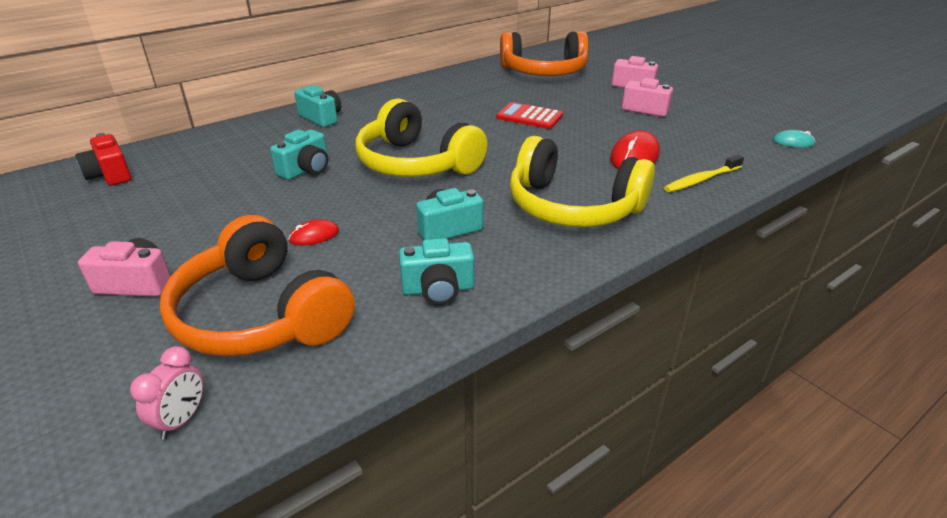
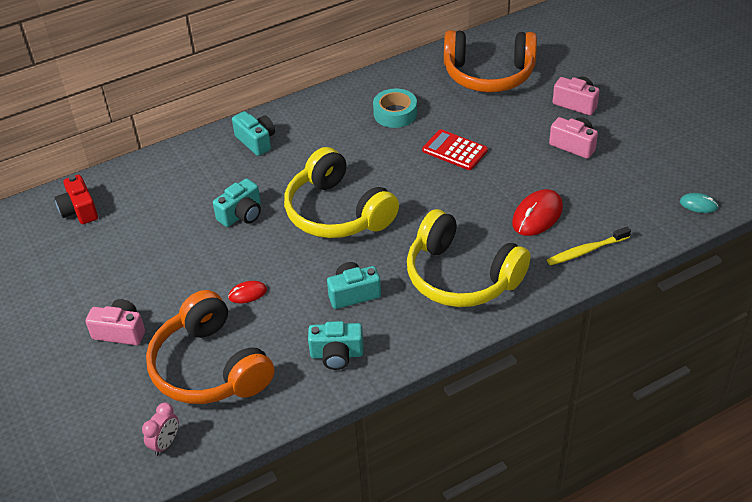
camera: 10 degrees right, 10 degrees up
(462, 96) = (395, 113): none -> turquoise tape

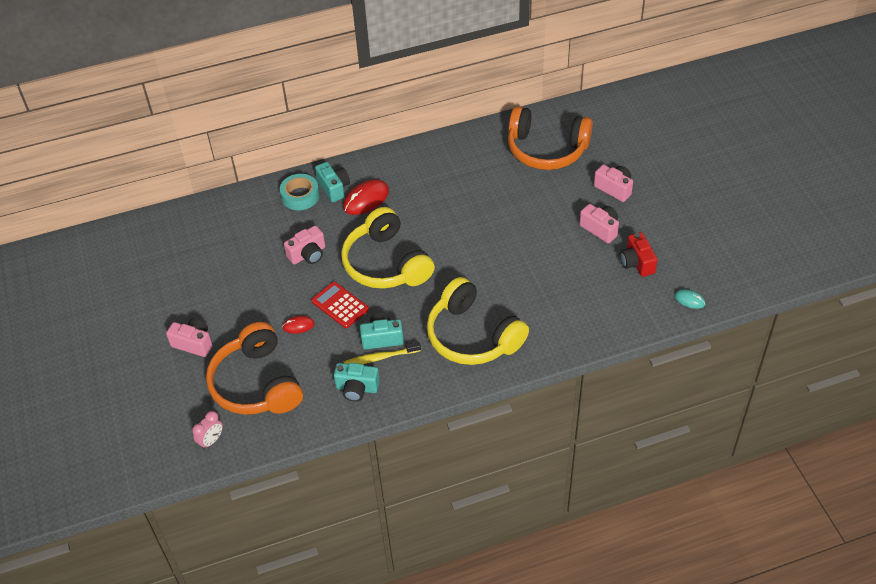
camera: 10 degrees right, 5 degrees up
(79, 210) = (179, 232): red camera -> red camera (637, 263)
(241, 214) = (308, 254): turquoise camera -> pink camera
(395, 113) = (456, 177): turquoise tape -> turquoise tape (300, 196)
(454, 150) = (497, 220): red calculator -> red calculator (340, 305)
(537, 215) = (550, 290): red mouse -> red mouse (366, 199)
(586, 251) = (581, 328): yellow toothbrush -> yellow toothbrush (380, 358)

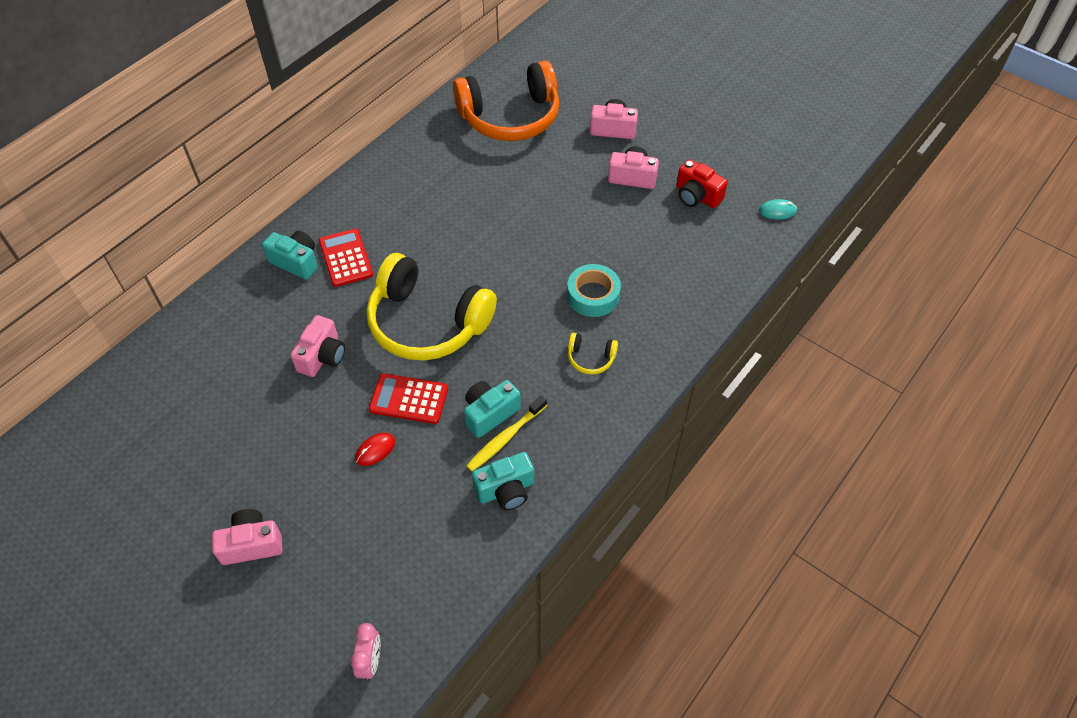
camera: 35 degrees left, 5 degrees up
(257, 384) = (376, 552): orange headphones -> none
(300, 196) = (259, 290): turquoise tape -> turquoise tape (593, 295)
(366, 199) = (346, 258): red mouse -> red calculator
(472, 336) = (590, 358): yellow headphones -> yellow headphones, size x0.40

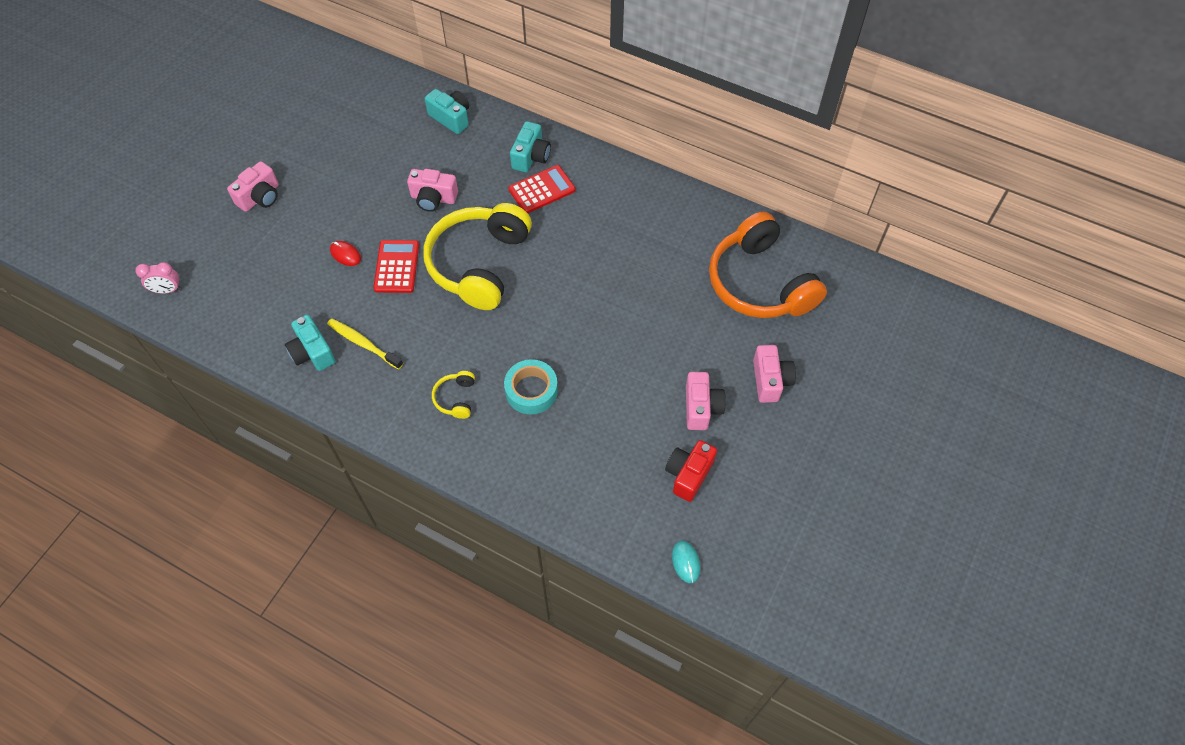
camera: 80 degrees right, 5 degrees up
(251, 544) = (260, 197): pink camera -> pink camera turned 60 degrees clockwise
(489, 413) = (387, 328): turquoise camera -> turquoise camera (451, 118)

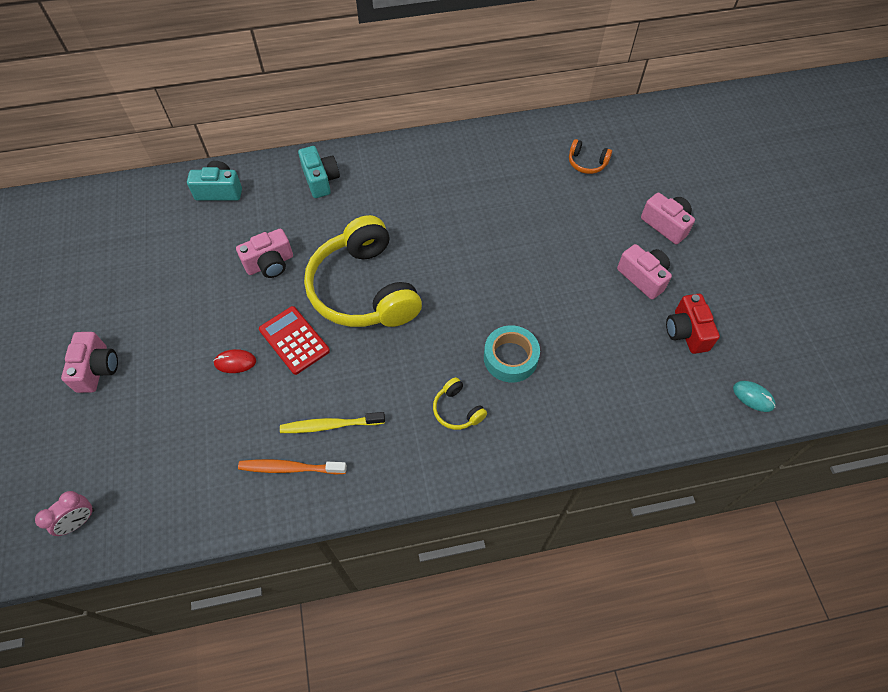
camera: 40 degrees left, 0 degrees up
(312, 352) = (290, 468): turquoise camera -> orange toothbrush
(542, 190) = (356, 199): red calculator -> none
(760, 283) = (587, 163): orange headphones -> orange headphones, size x0.40

